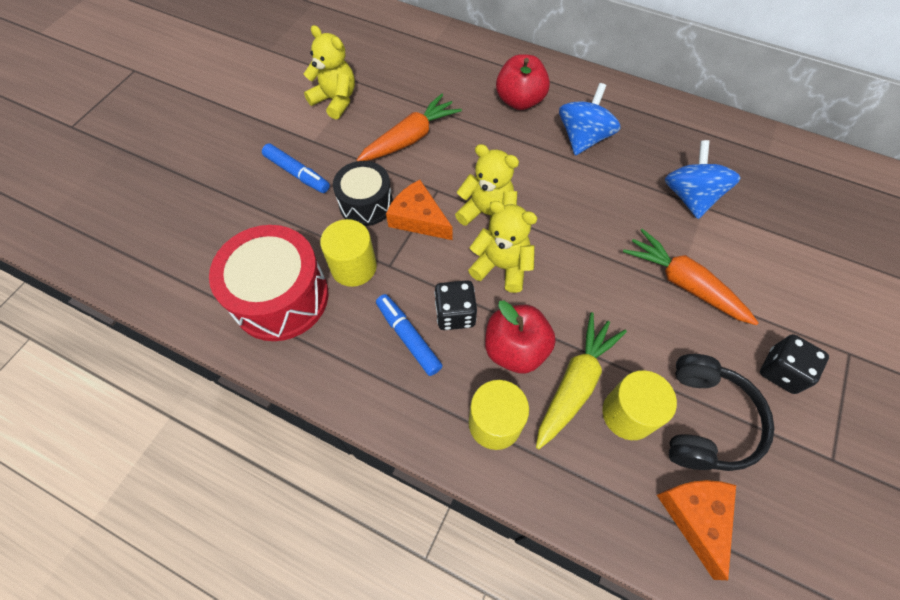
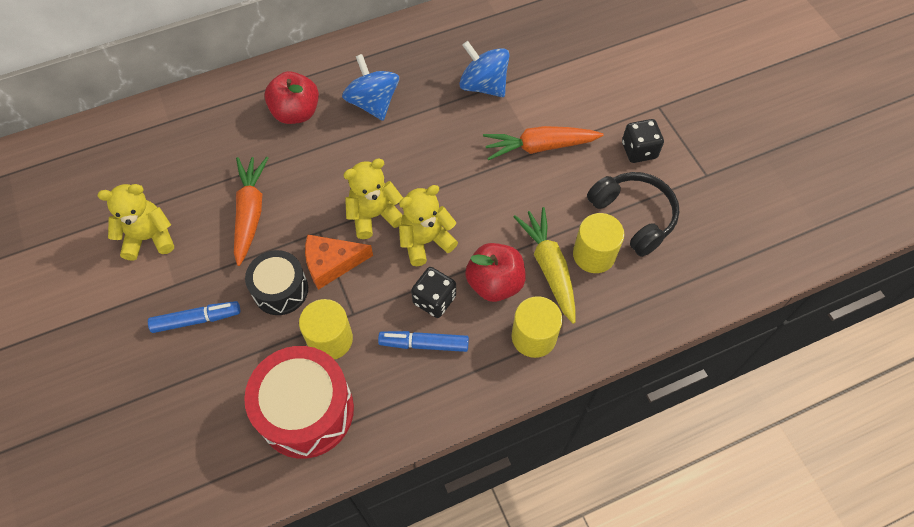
camera: 50 degrees left, 0 degrees up
(696, 516) = (680, 273): orange cheese -> none

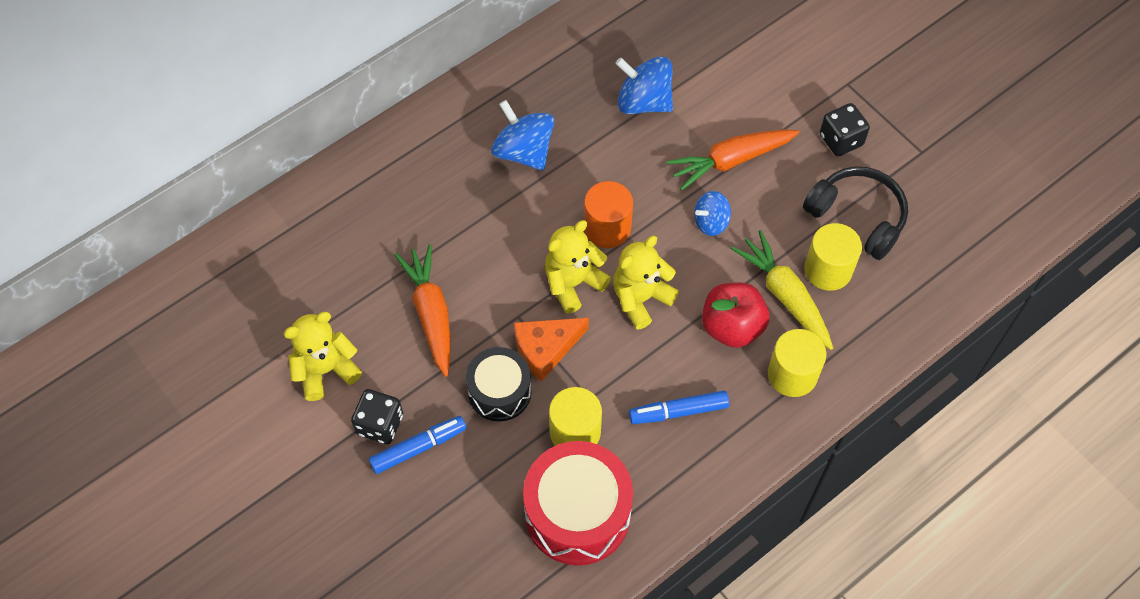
camera: 15 degrees left, 0 degrees up
(296, 113) = (438, 183): red apple -> none
(418, 177) = (607, 228): none -> orange cylinder
(434, 300) = (673, 361): black dice -> black dice (380, 424)
(506, 192) = (711, 222): none -> blue spinning top

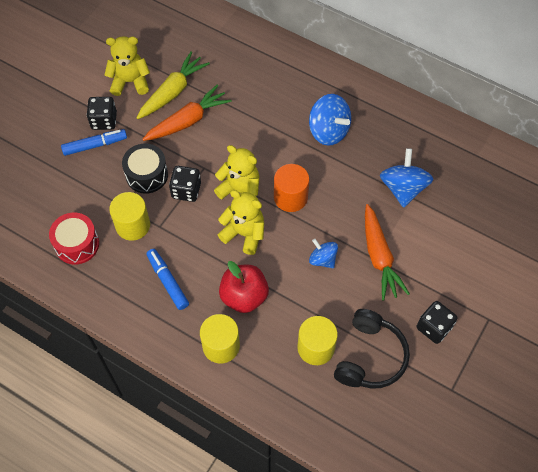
camera: 70 degrees right, 0 degrees up
(325, 370) = (130, 82): yellow teddy bear -> yellow teddy bear turned 45 degrees counterclockwise
(418, 447) = (95, 145): blue marker -> blue marker turned 60 degrees counterclockwise
(524, 151) = (328, 131): blue spinning top -> blue spinning top turned 105 degrees clockwise
(546, 348) = (186, 190): orange cheese -> black dice
(577, 513) = (77, 244): red drum -> red drum, size x0.62
(730, 161) = (379, 257): orange carrot -> orange carrot turned 150 degrees counterclockwise
(784, 295) = (283, 323): yellow carrot -> yellow carrot (173, 91)

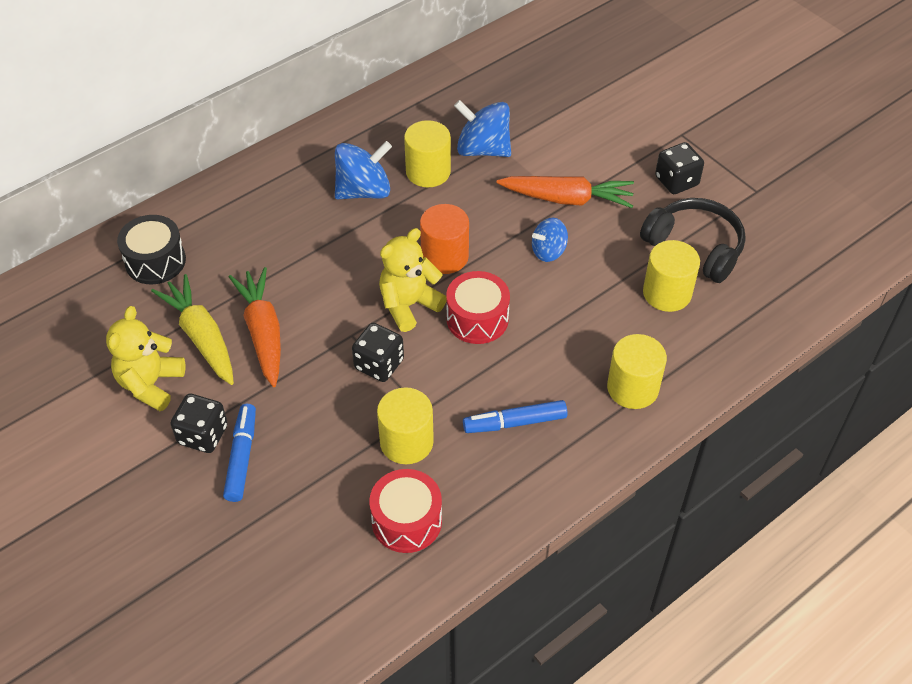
camera: 70 degrees left, 10 degrees down
(147, 175) = (329, 404): black drum -> black drum (155, 261)
(244, 234) = (477, 319): yellow teddy bear -> red drum
(244, 296) = (570, 344): red apple -> none
(364, 162) = (428, 172): none -> yellow cylinder

